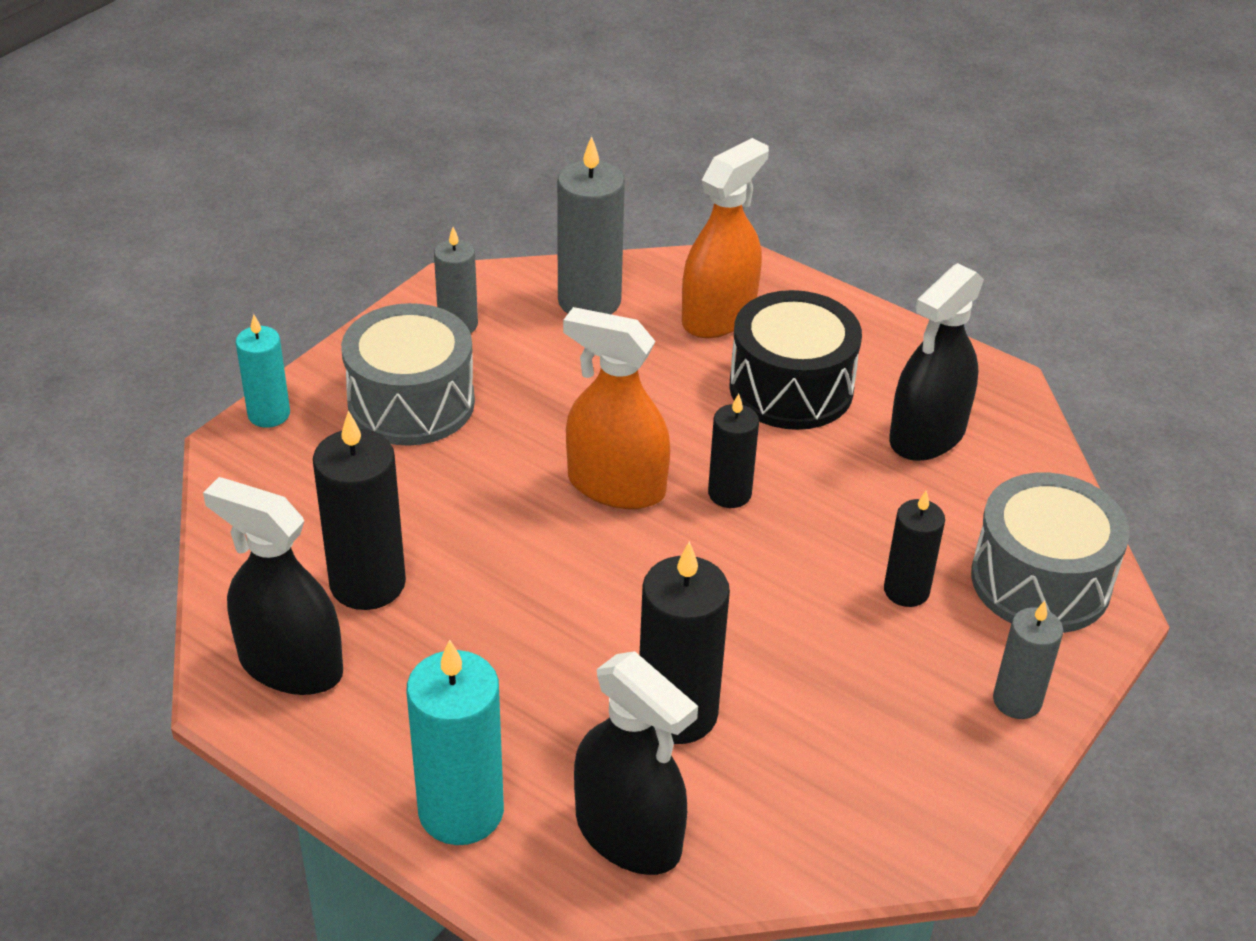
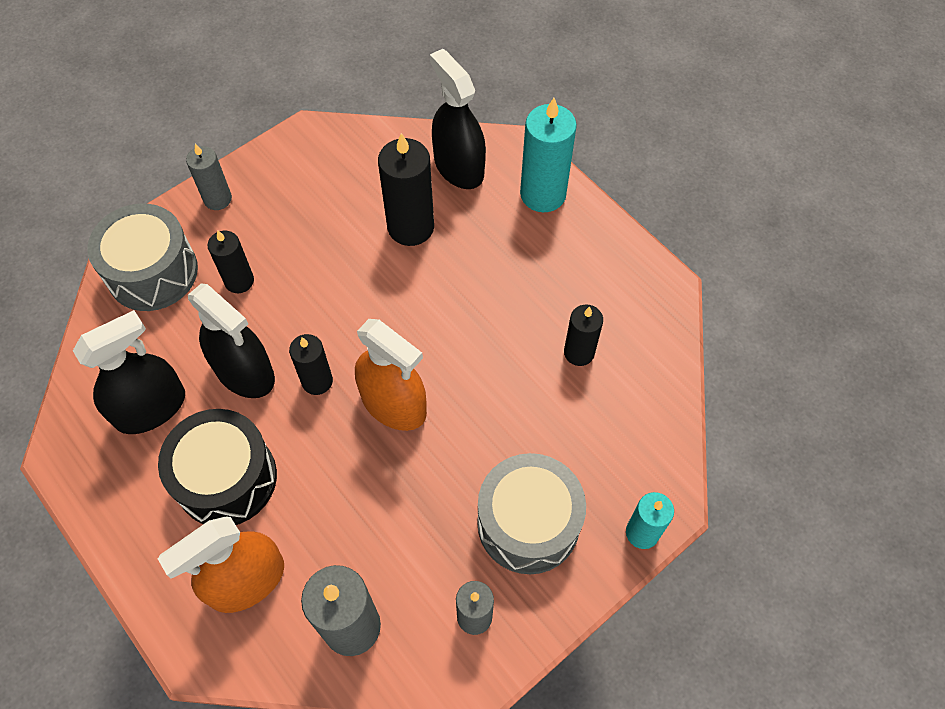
camera: 165 degrees left, 20 degrees up
(290, 665) = (631, 300): black spray bottle -> black spray bottle (244, 372)
(367, 583) = (579, 352): black candle -> black candle, size x0.61

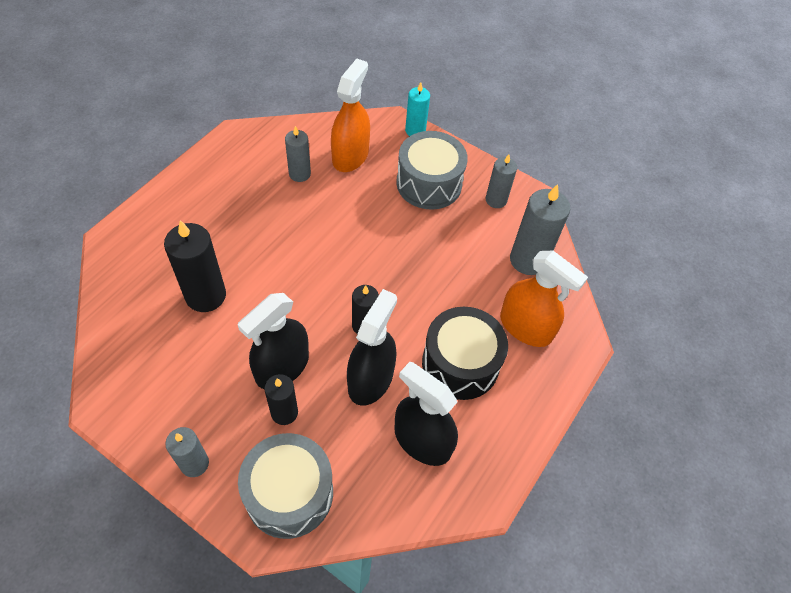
camera: 110 degrees left, 5 degrees down
(393, 404) = (369, 272): orange spray bottle -> orange spray bottle (350, 156)
(458, 167) = (136, 274): black spray bottle -> black spray bottle (282, 367)
(543, 194) = (160, 213): turquoise candle -> none
(579, 352) = (299, 174): black candle -> grey candle

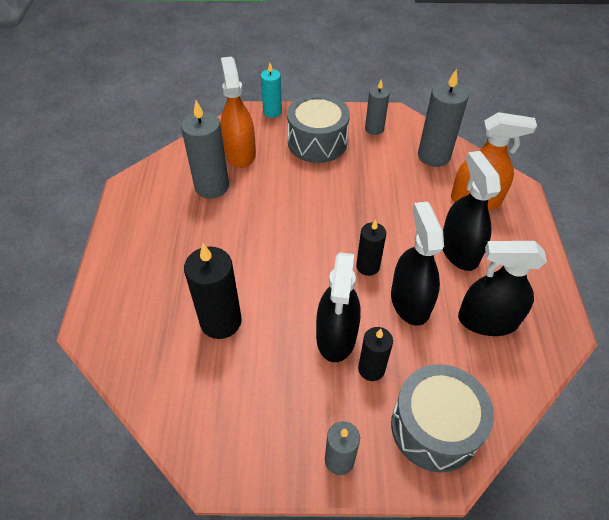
camera: 30 degrees left, 5 degrees down
(299, 174) = (212, 186): grey candle -> grey candle, size x1.64
(460, 363) = (459, 250): black drum -> black spray bottle

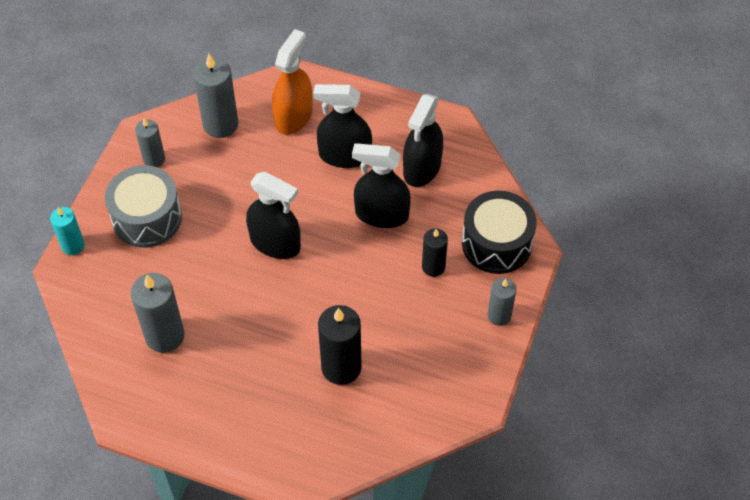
camera: 70 degrees left, 5 degrees up
(240, 153) = (126, 296): orange spray bottle -> none
(336, 336) = (393, 281): black spray bottle -> black spray bottle (275, 243)
(367, 266) = (331, 232): black candle -> none
(434, 427) = (496, 243): grey drum -> black drum

